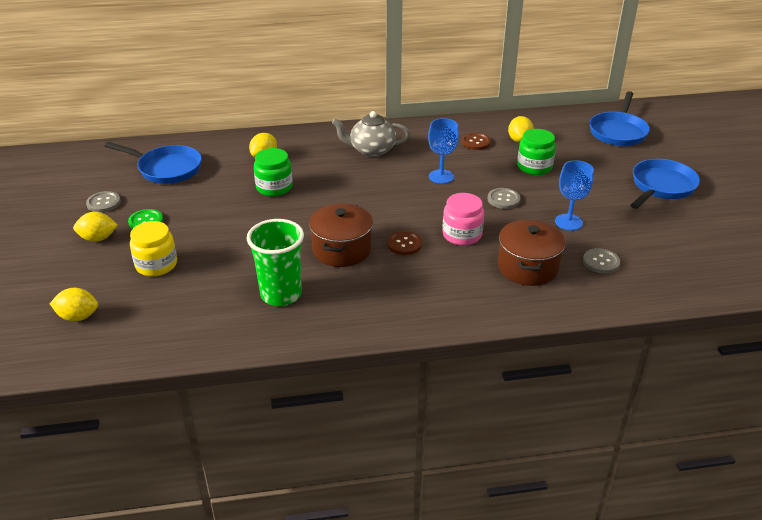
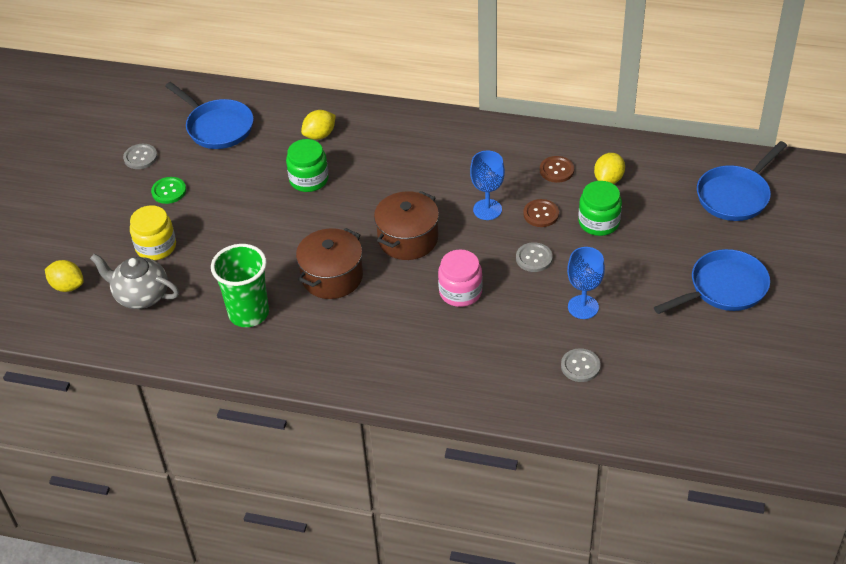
camera: 25 degrees right, 10 degrees up
(98, 238) = (118, 201): yellow lemon -> none
(371, 150) = (435, 153): grey teapot -> grey teapot (140, 295)
(404, 244) = (396, 287): brown button -> brown button (541, 214)
(528, 267) = (500, 351): brown pot -> brown pot (408, 239)

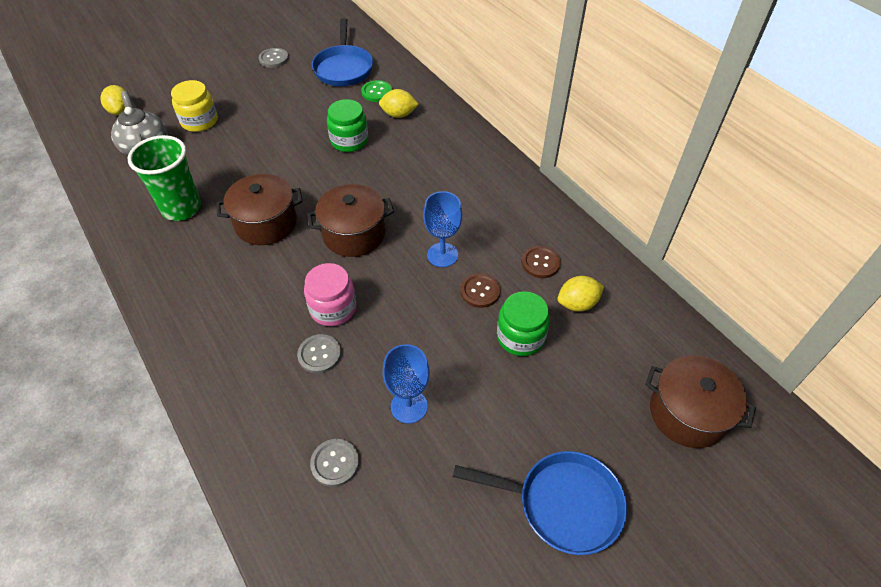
camera: 40 degrees right, 5 degrees up
(169, 191) = (258, 90): green button -> green button (376, 92)
(534, 258) = (425, 326): grey button -> grey button (319, 354)
(735, 195) = (687, 413): blue pan -> brown pot

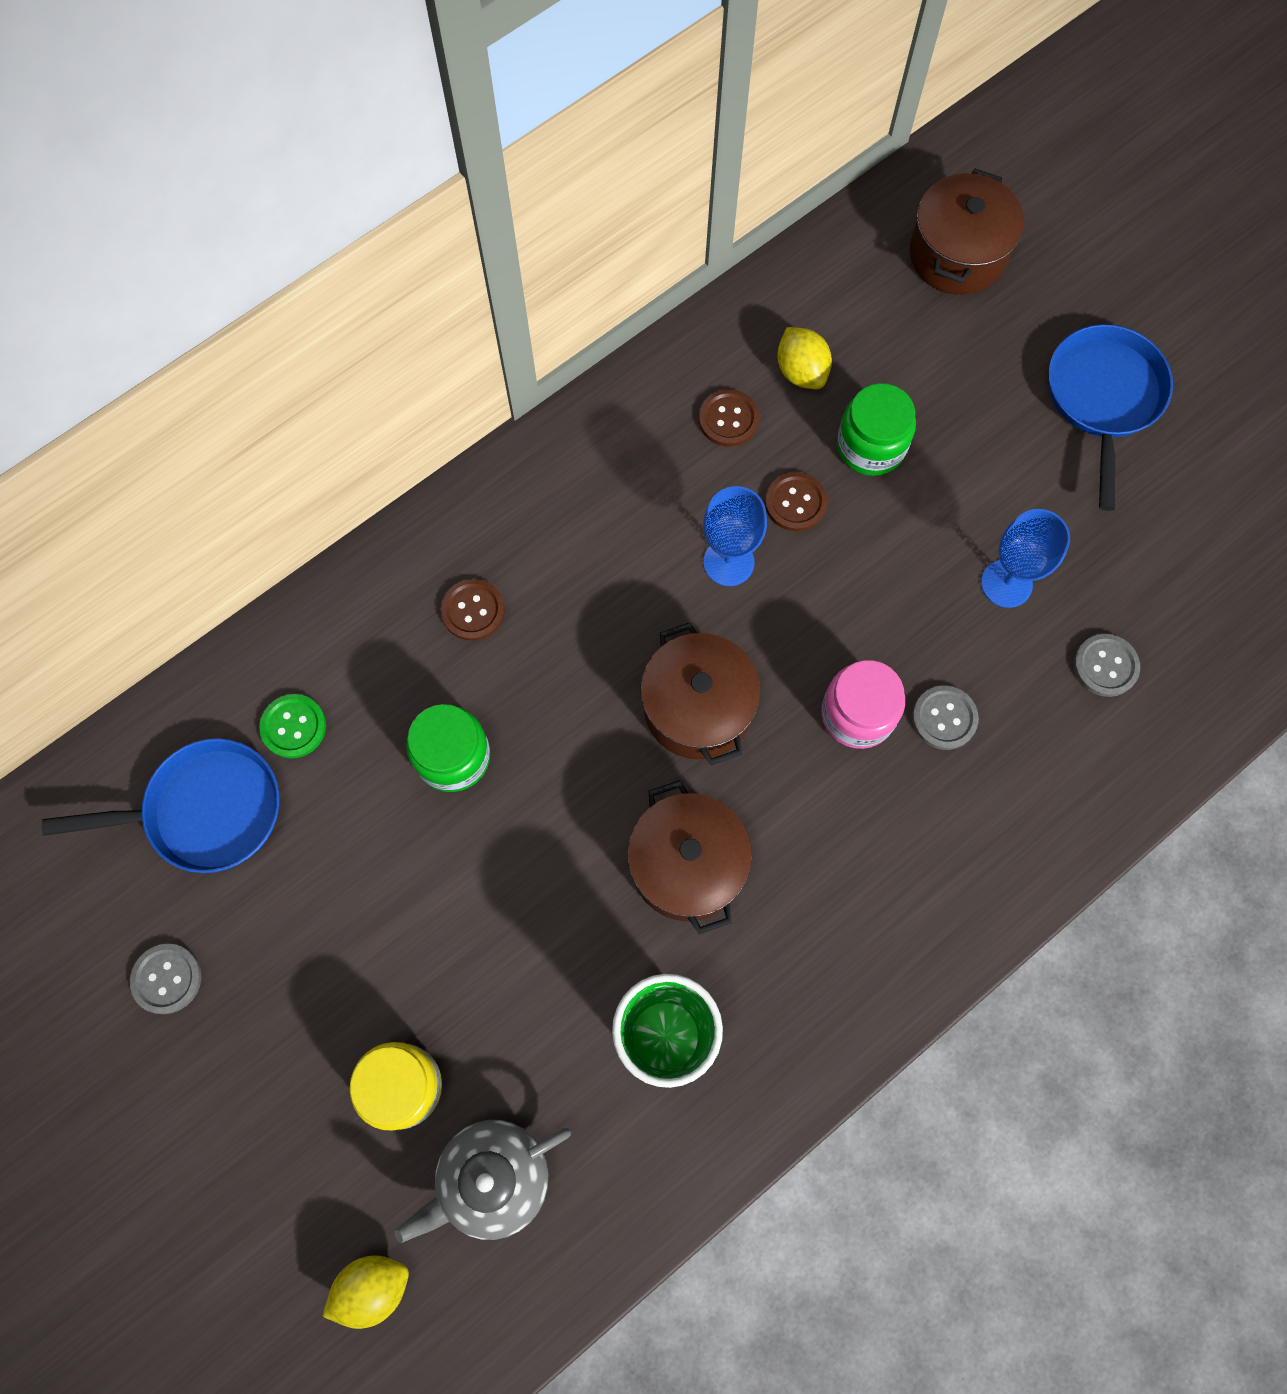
camera: 95 degrees left, 20 degrees up
(399, 115) = (368, 673): yellow lemon -> none
(426, 150) = (473, 610): none -> brown button

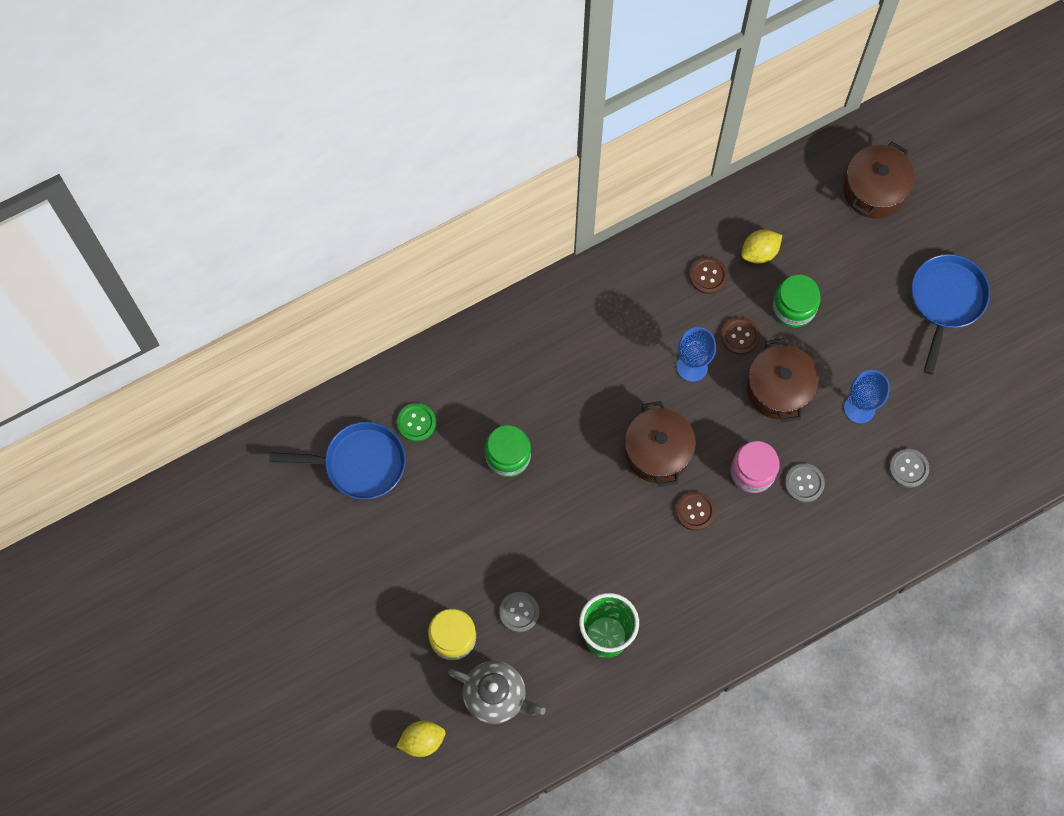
camera: 10 degrees right, 0 degrees up
(167, 979) = (327, 555): grey button -> grey button (519, 612)
(473, 610) = (532, 370): brown button -> brown button (695, 511)
(492, 1179) = (496, 696): grey teapot -> grey teapot turned 135 degrees counterclockwise
(687, 865) = (635, 543): brown pot -> brown pot (779, 389)
(801, 371) = (759, 252): yellow lemon -> yellow lemon turned 75 degrees clockwise

